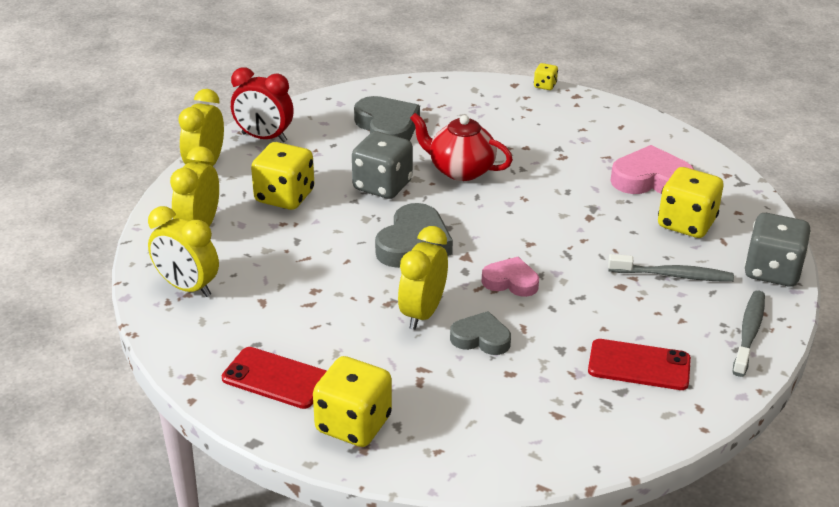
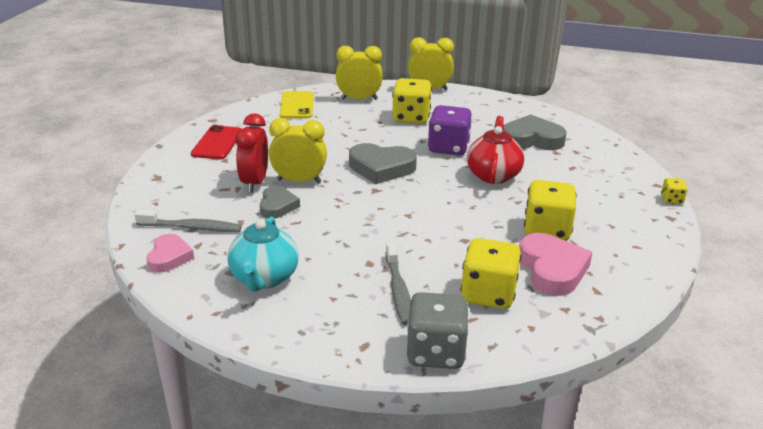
camera: 75 degrees right, 5 degrees down
(187, 287) = (297, 105): yellow clock -> yellow phone
(264, 138) = (479, 101): red clock -> red clock (254, 183)
(353, 424) = (178, 172): yellow dice -> yellow dice (547, 230)
(382, 186) = (448, 148): grey dice -> purple dice
(387, 127) = (532, 139): grey heart -> grey heart turned 135 degrees counterclockwise
(511, 281) = (352, 211): pink heart -> pink heart (169, 257)
(639, 365) = (264, 278): red phone -> turquoise teapot
(749, 332) = (328, 338): grey toothbrush -> grey toothbrush (192, 227)

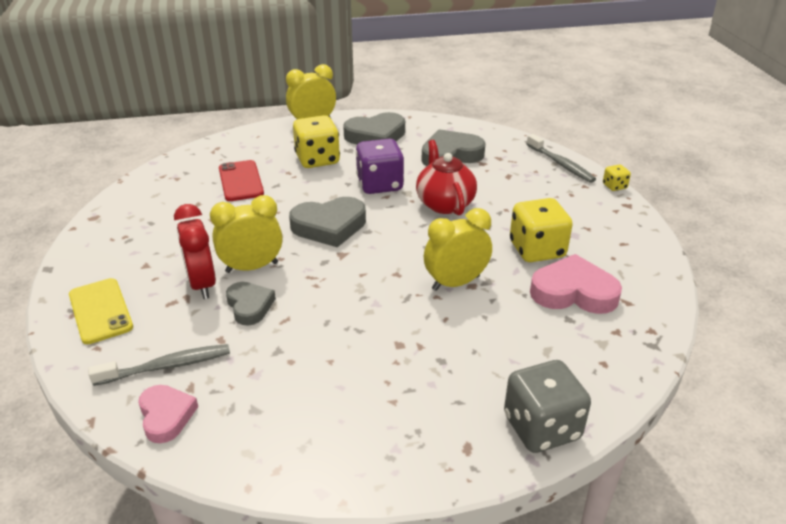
camera: 25 degrees left, 5 degrees up
(217, 143) = (121, 246): red phone -> red phone (240, 181)
(264, 278) = (300, 404): turquoise teapot -> none
(297, 105) = (183, 175): yellow phone -> yellow phone (100, 311)
(359, 99) = (247, 151): yellow clock -> yellow clock (456, 283)
(398, 290) = (452, 367): grey toothbrush -> grey toothbrush (561, 164)
(476, 110) = (376, 136): none -> grey heart
(488, 294) = (539, 340): yellow dice -> none
(552, 269) = (573, 292): pink heart -> pink heart turned 45 degrees counterclockwise

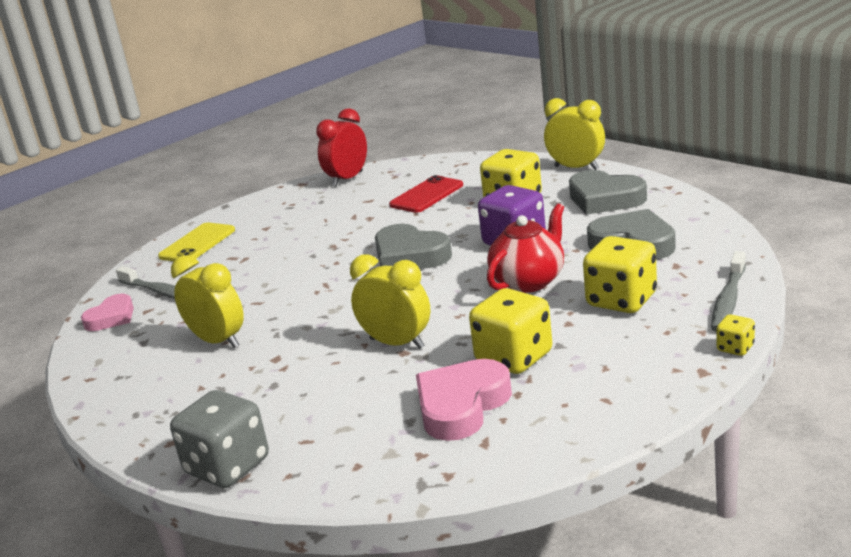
camera: 60 degrees right, 10 degrees down
(202, 284) = (266, 255): red clock -> red clock (347, 179)
(249, 306) = (259, 283): grey heart -> none
(252, 267) = (309, 259): yellow clock -> yellow clock (218, 341)
(516, 189) = (621, 300): none -> yellow dice
(573, 292) = (461, 406): pink heart -> pink heart turned 120 degrees counterclockwise

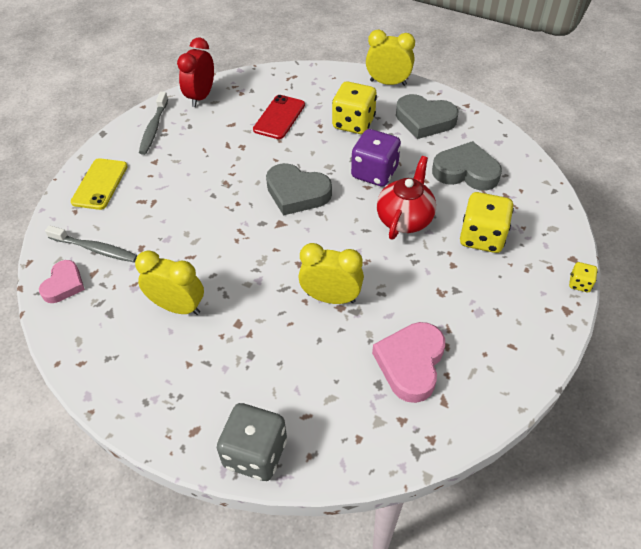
camera: 20 degrees left, 25 degrees up
(514, 357) = (428, 307): yellow dice -> none
(728, 300) = (556, 232): grey toothbrush -> grey toothbrush (154, 128)

